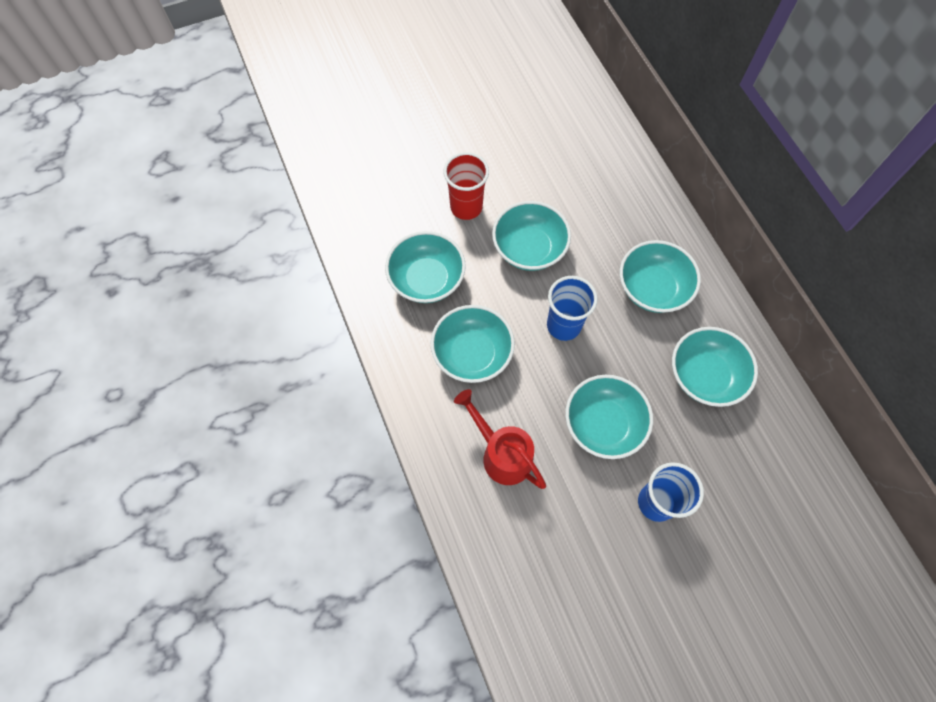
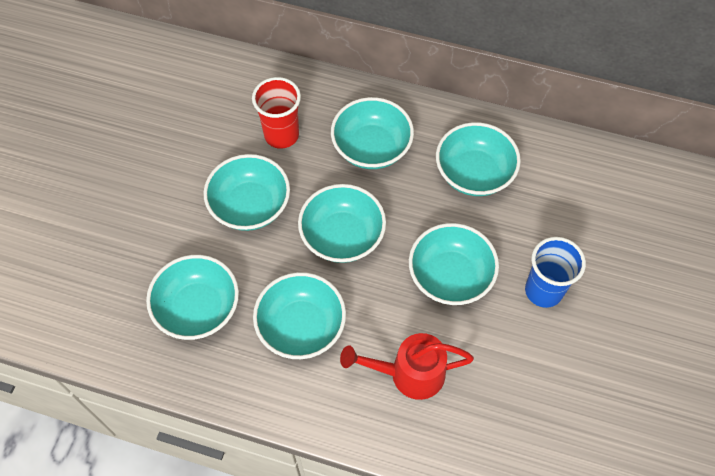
camera: 50 degrees left, 5 degrees down
(466, 207) = (162, 222): red cup -> red cup (281, 135)
(563, 325) = (342, 236): blue cup -> turquoise bowl

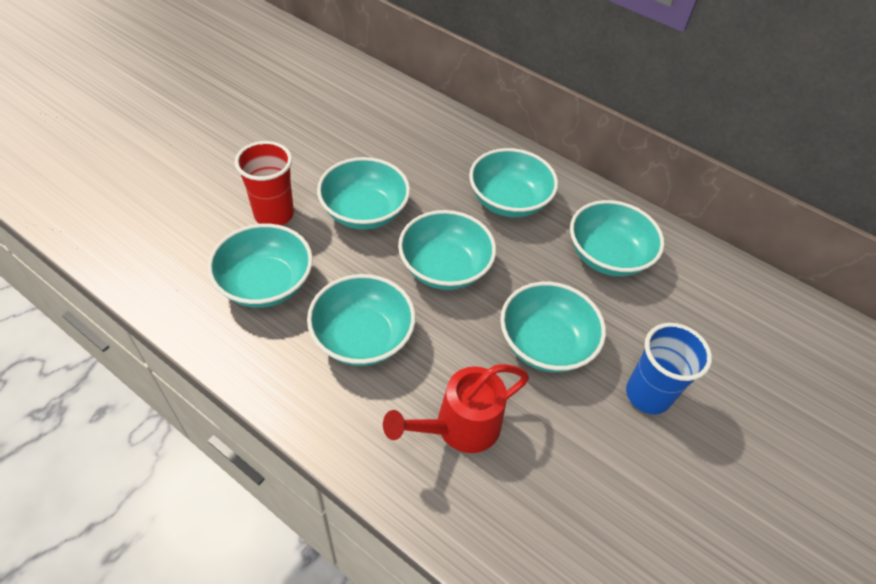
camera: 15 degrees right, 10 degrees down
(281, 135) = (424, 164): red cup -> red cup (274, 214)
(409, 374) = (459, 427): red watering can -> red watering can turned 45 degrees counterclockwise

